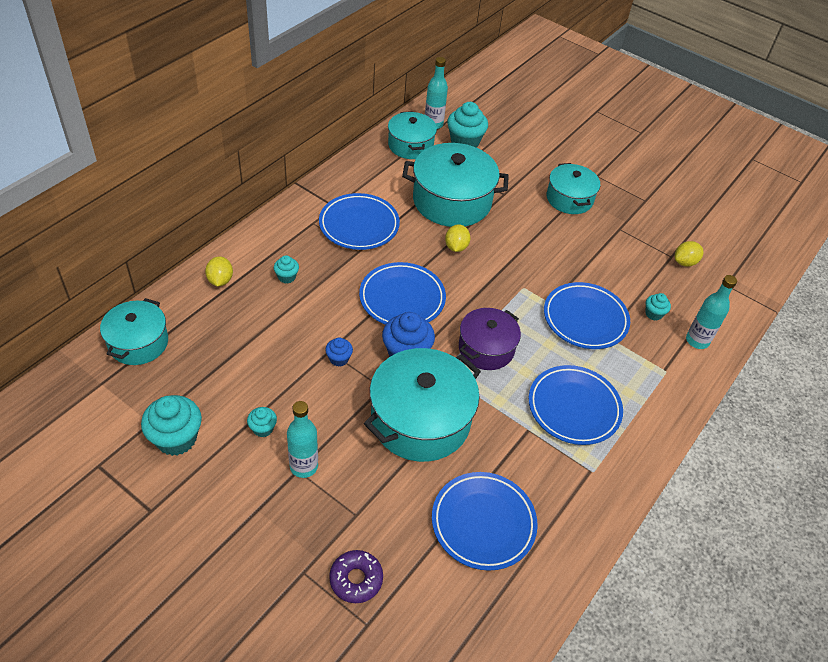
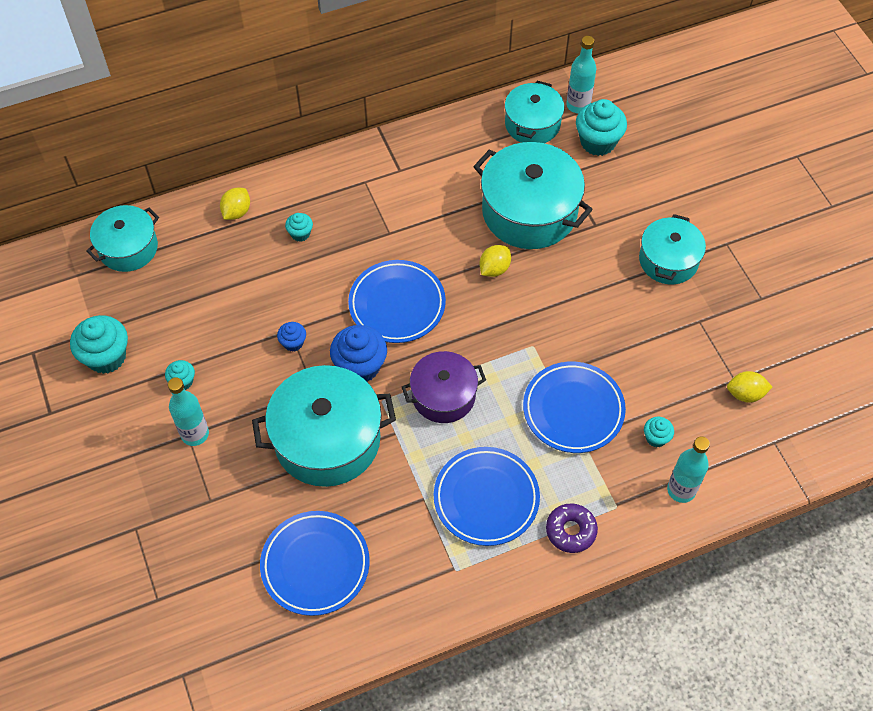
camera: 35 degrees right, 10 degrees up
(356, 579) = (173, 557): purple donut -> purple donut (571, 531)
(359, 225) = (409, 203): blue plate -> none

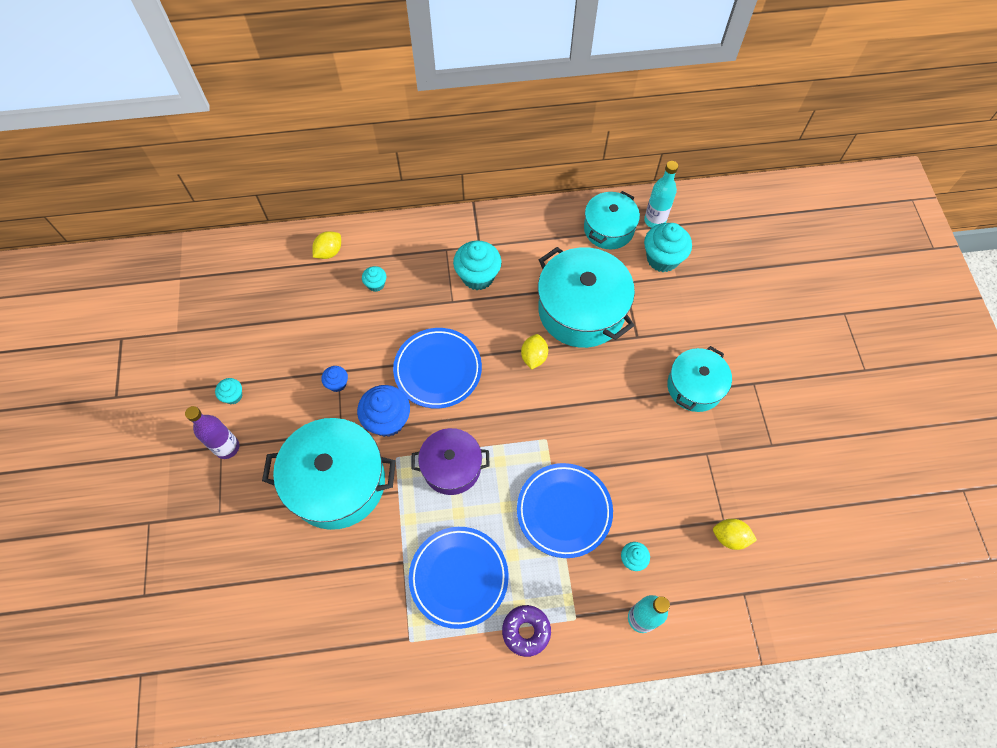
camera: 15 degrees right, 5 degrees up
(106, 357) = (178, 357): turquoise cupcake -> turquoise cupcake (478, 276)
(128, 248) = (229, 263): turquoise pot -> none
(195, 434) = (227, 447): turquoise bottle -> purple bottle
(315, 565) = (288, 600): blue plate -> none
(494, 269) = (534, 357): yellow lemon -> yellow lemon turned 45 degrees counterclockwise

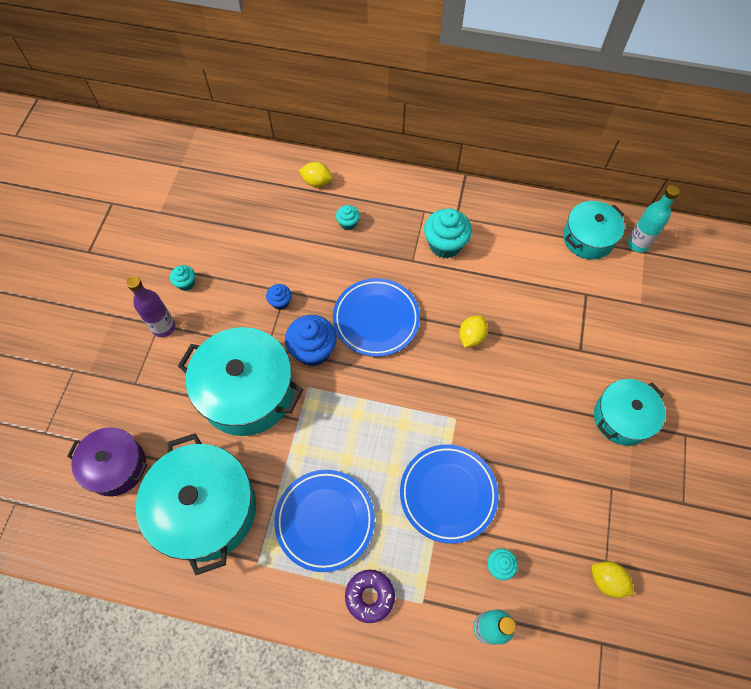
camera: 20 degrees right, 0 degrees up
(329, 252) = (317, 182): yellow lemon -> yellow lemon turned 45 degrees clockwise
(451, 467) = (356, 414): purple pot -> purple pot (116, 466)
(581, 310) = (534, 307): turquoise pot -> turquoise pot (206, 509)
(662, 259) = (632, 283): turquoise cupcake -> none

